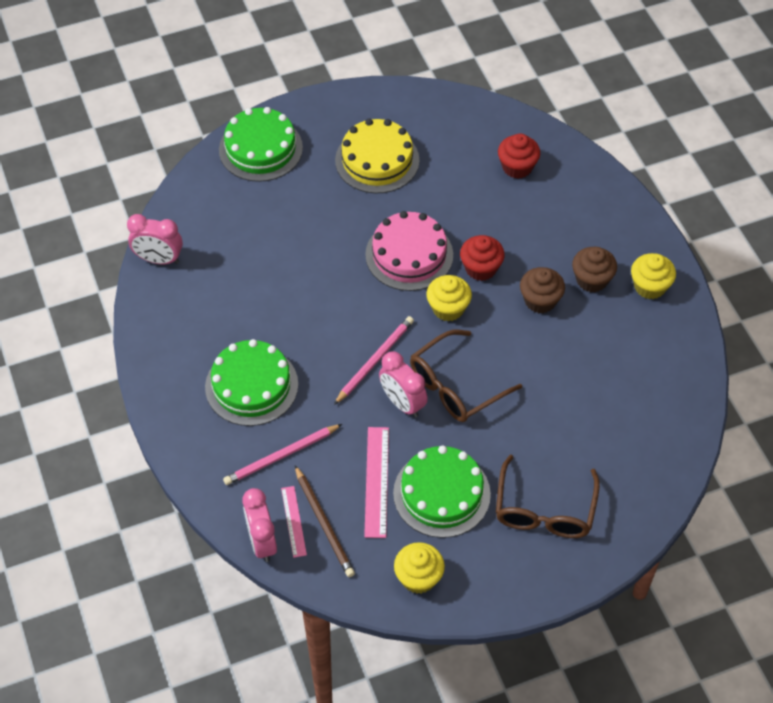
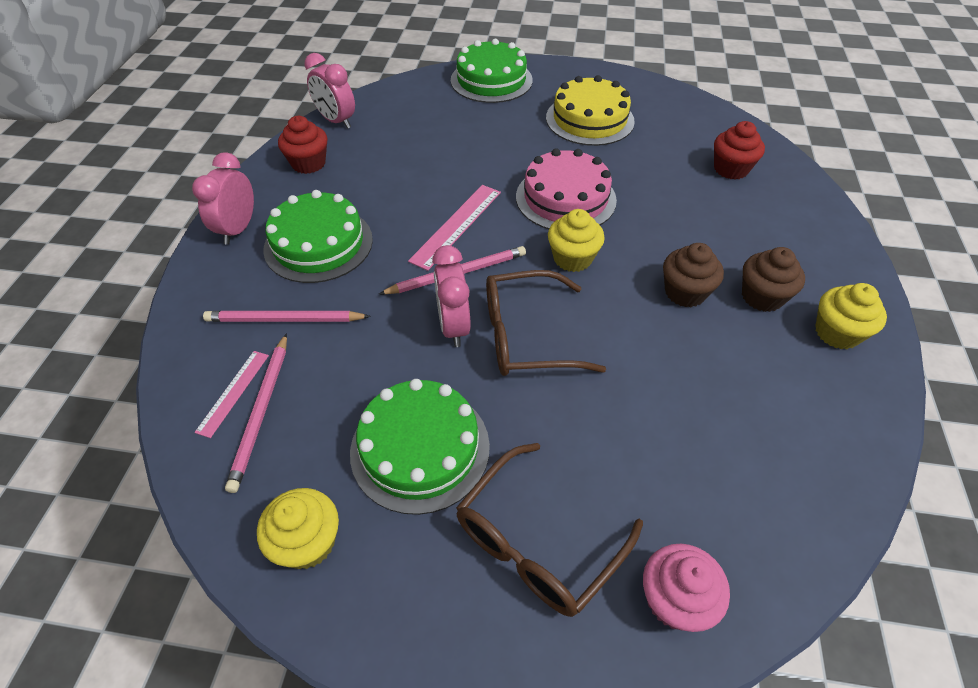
camera: 30 degrees right, 5 degrees down
(262, 542) = (181, 397): pink clock -> pink clock (238, 229)
(324, 523) = (261, 412): brown pencil -> pink pencil
(376, 481) = (357, 395): pink ruler -> pink ruler (456, 225)
(481, 268) = (634, 237): red cupcake -> red cupcake (308, 163)
(632, 501) = (675, 600): none -> pink cupcake

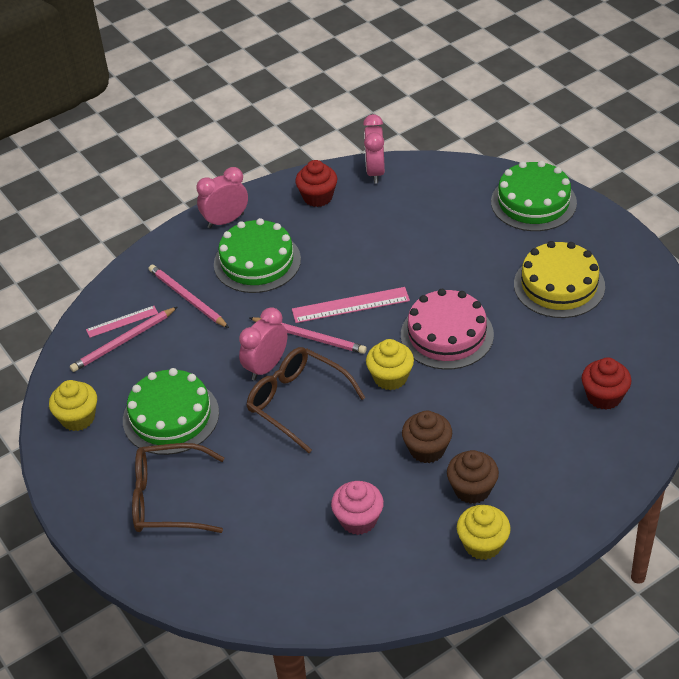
camera: 50 degrees right, 5 degrees down
(675, 600) = (192, 571): pink cupcake -> pink cupcake (358, 520)

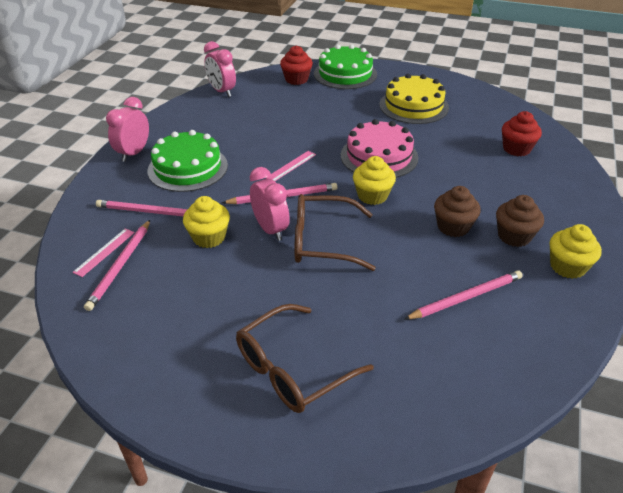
camera: 40 degrees left, 5 degrees down
(78, 418) = (131, 347): yellow cupcake -> yellow cupcake (209, 237)
(171, 416) = (225, 301): green cake -> none
(266, 367) = (270, 229): pink clock -> pink clock turned 150 degrees clockwise
(317, 197) = (194, 117): red cupcake -> red cupcake (296, 79)
(350, 305) = (291, 166): pink ruler -> pink ruler, size x0.62
(358, 520) = (466, 297): pink cupcake -> pink pencil

